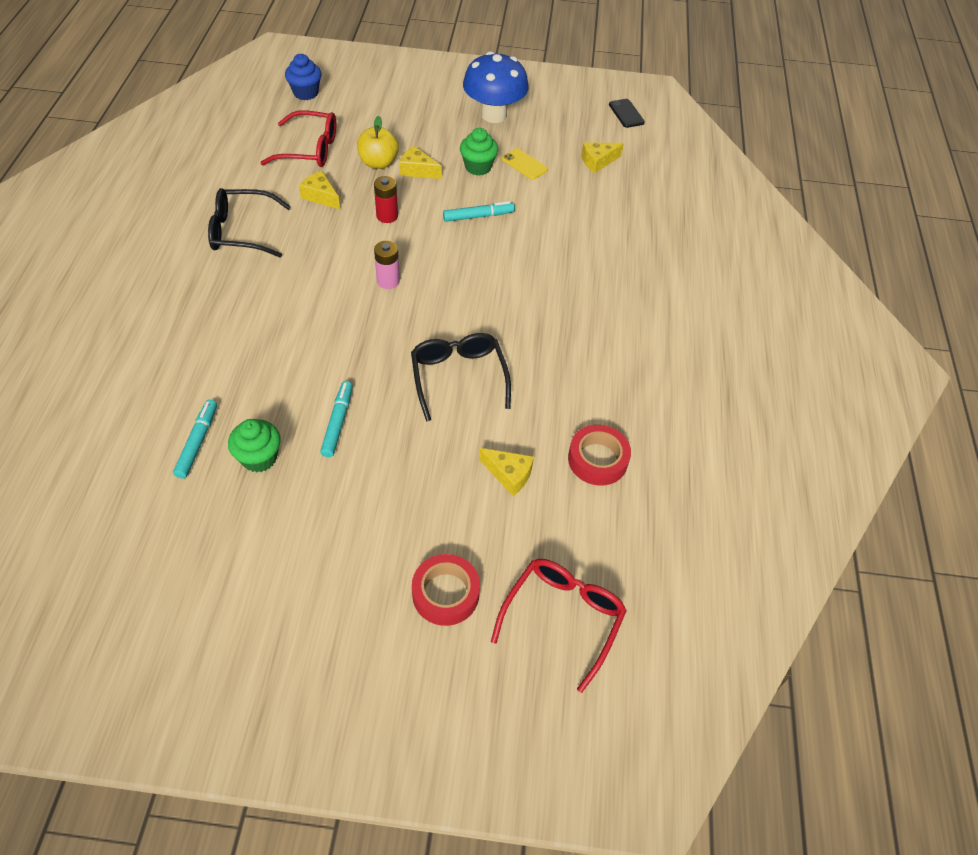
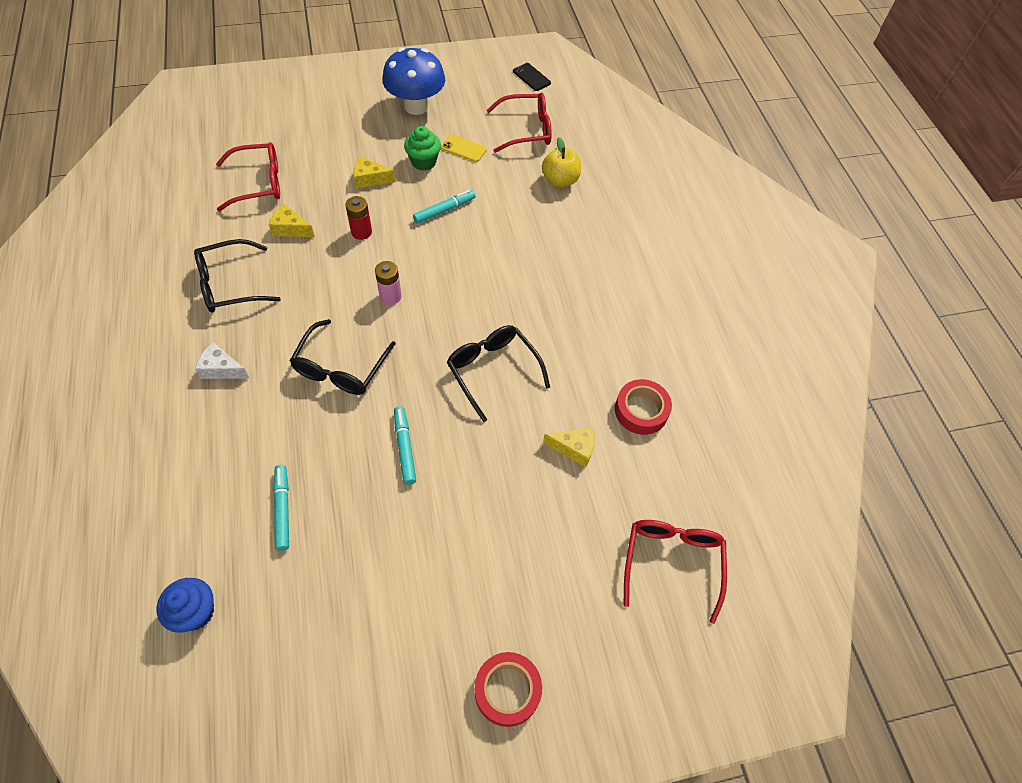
camera: 20 degrees left, 5 degrees up
(200, 303) = (221, 369): none -> white cheese
(259, 458) = (348, 505): green cupcake -> none
(305, 93) = (229, 126): blue cupcake -> blue cupcake (195, 612)
(310, 332) = (341, 368): none -> black glasses
(378, 163) = (330, 180): yellow apple -> yellow apple (560, 180)
(445, 593) = (567, 576): red tape -> red tape (507, 690)
(598, 161) = (526, 130): yellow cheese -> red glasses

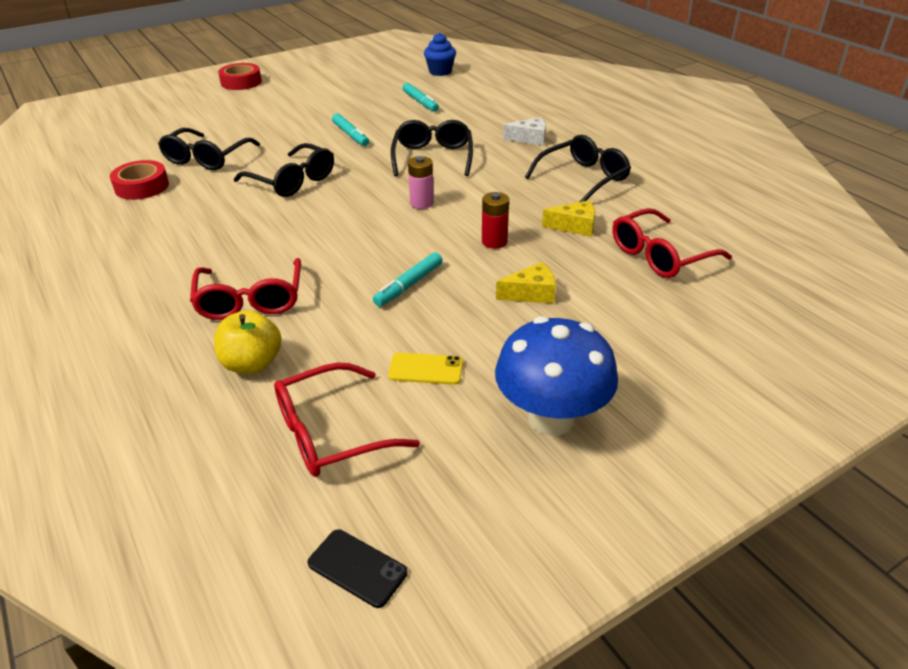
camera: 165 degrees right, 20 degrees down
(423, 162) = (475, 333): green cupcake -> none
(574, 448) = (206, 158): yellow cheese -> black glasses
(672, 563) = (127, 130): red glasses -> red glasses (250, 300)

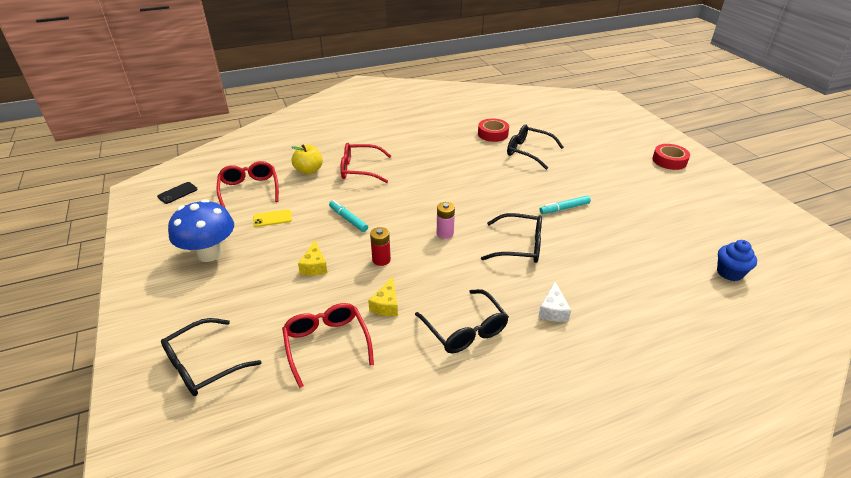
camera: 100 degrees right, 0 degrees up
(292, 181) = (490, 182): black glasses -> black glasses (203, 365)
(420, 102) = (639, 250): turquoise marker -> none
(426, 369) = (272, 218): yellow phone -> yellow phone turned 60 degrees clockwise

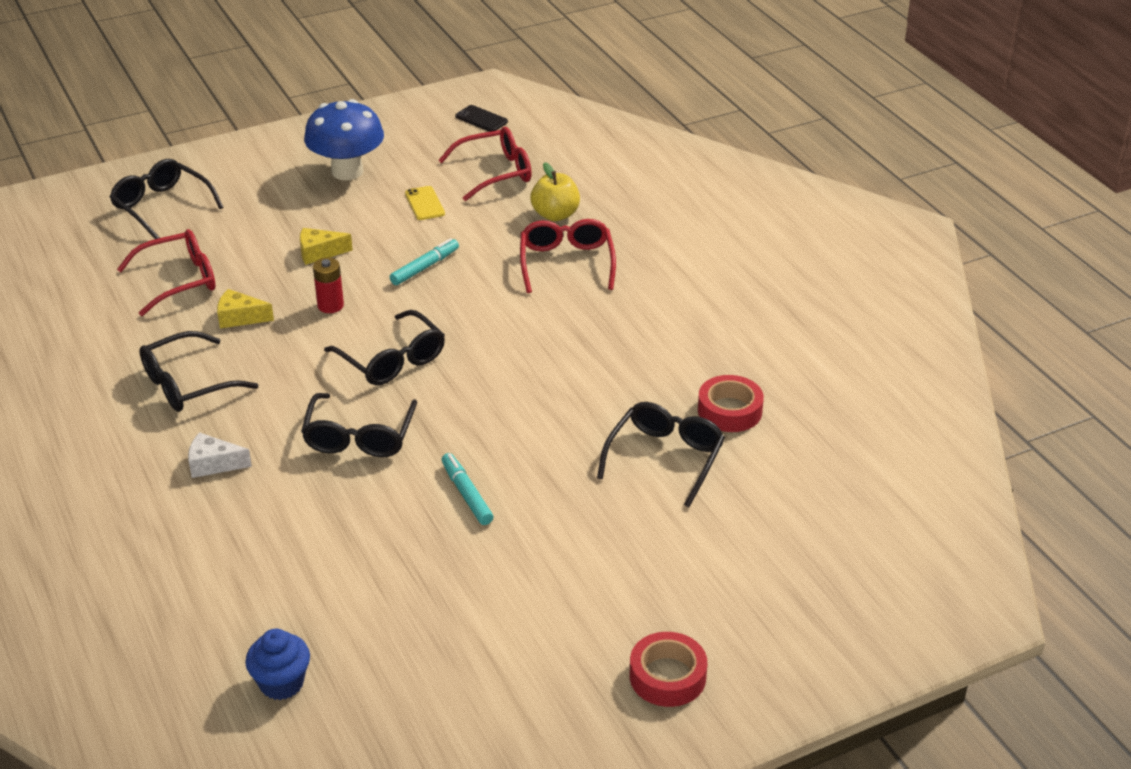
camera: 85 degrees right, 0 degrees up
(445, 233) = (392, 360): pink battery -> black glasses

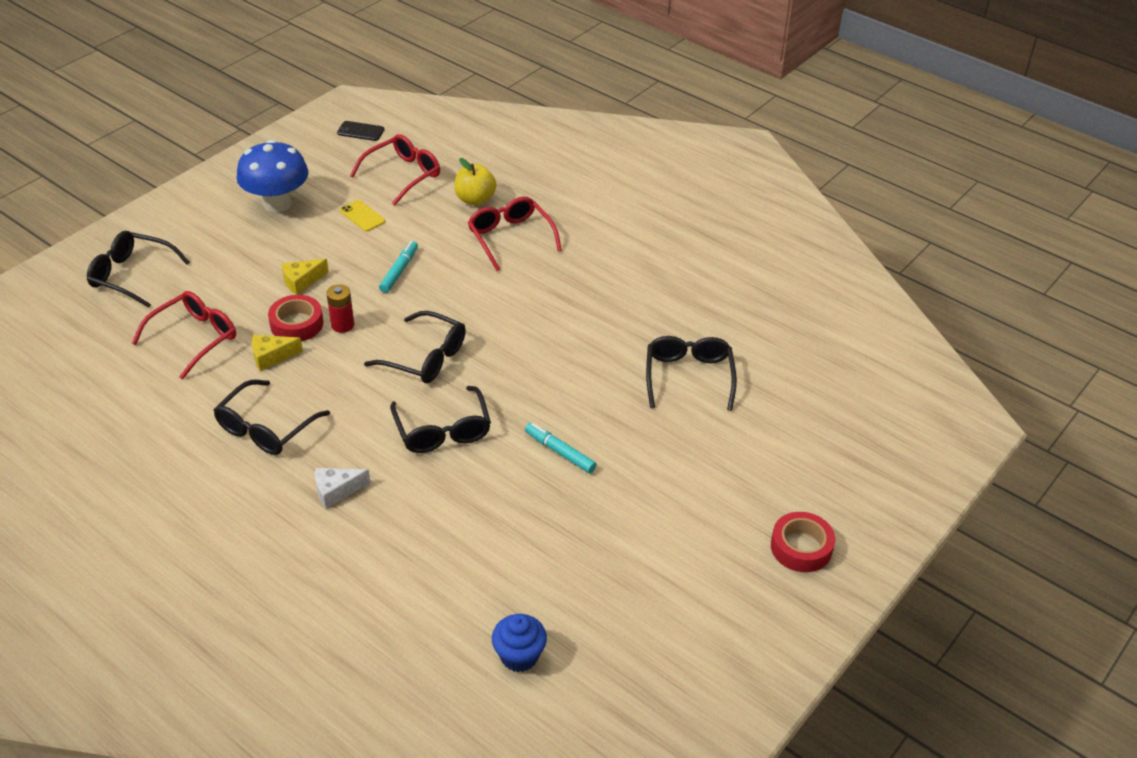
camera: 25 degrees left, 5 degrees up
(729, 411) = (710, 325): red tape -> red tape (296, 324)

